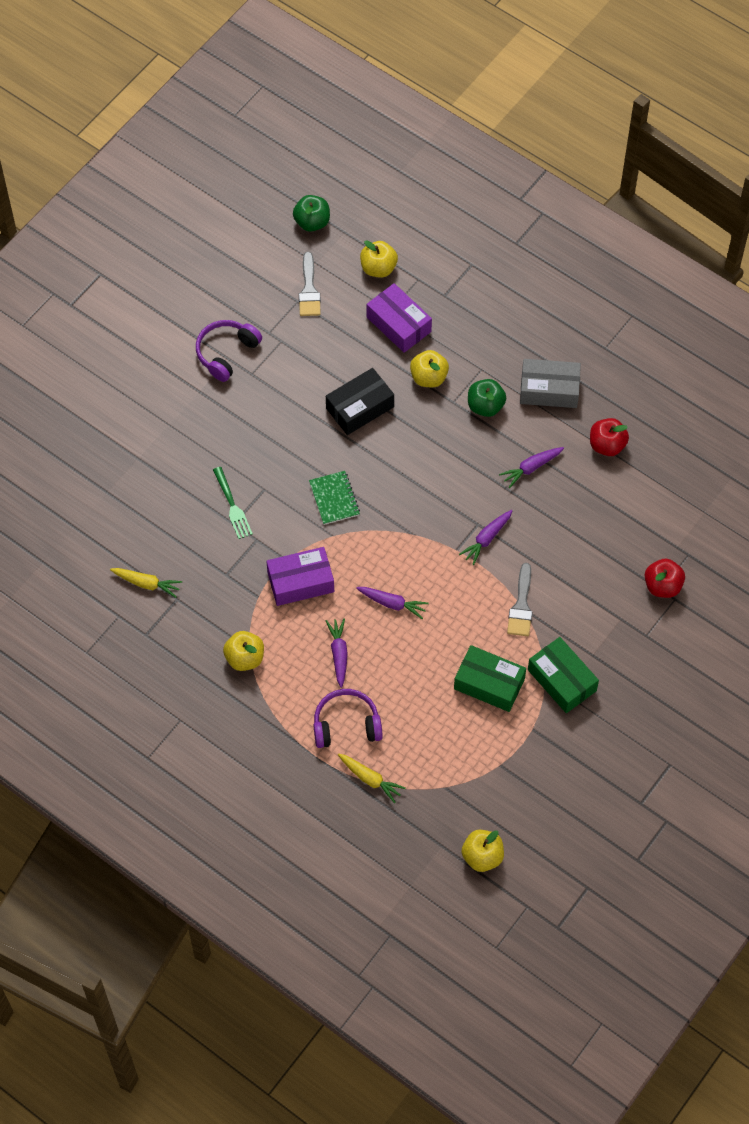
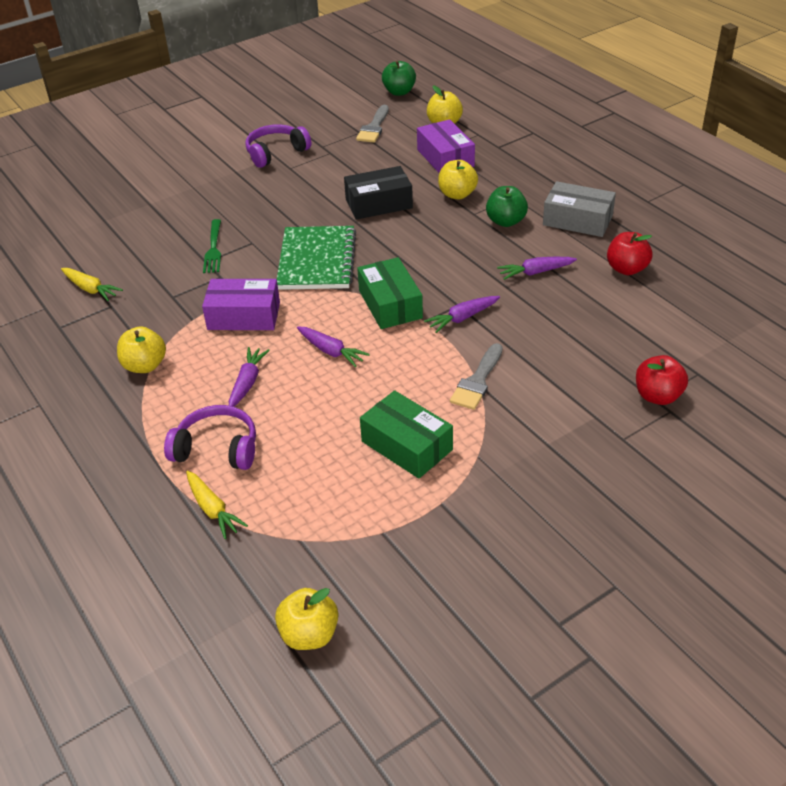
camera: 20 degrees right, 20 degrees down
(334, 498) = (316, 260): green notebook -> green notebook, size x1.74
(562, 680) = (499, 461): green box -> green box (390, 304)

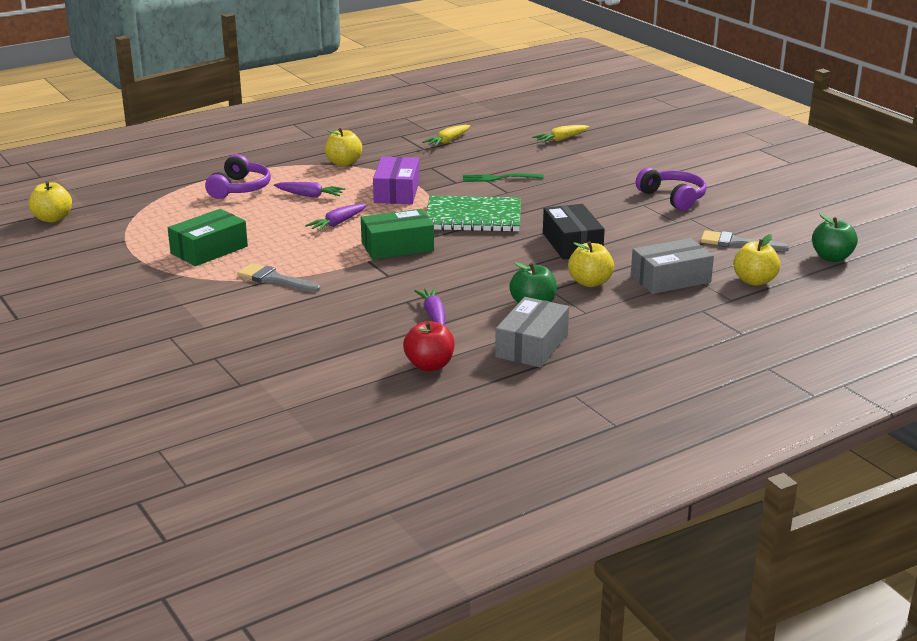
camera: 90 degrees right, 15 degrees down
(213, 509) = (179, 189): yellow carrot -> yellow carrot (561, 139)
(445, 158) = (670, 279): purple box -> grey box
(462, 318) = (367, 276): purple carrot -> none
(657, 396) = (217, 359): red apple -> none

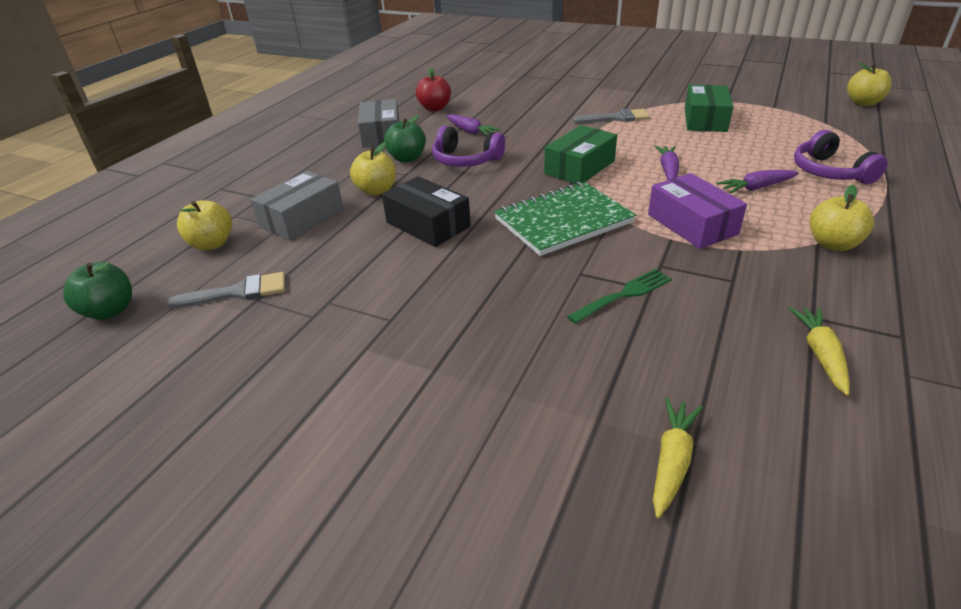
camera: 150 degrees right, 10 degrees up
(673, 198) = (354, 353): purple headphones -> purple headphones (465, 160)

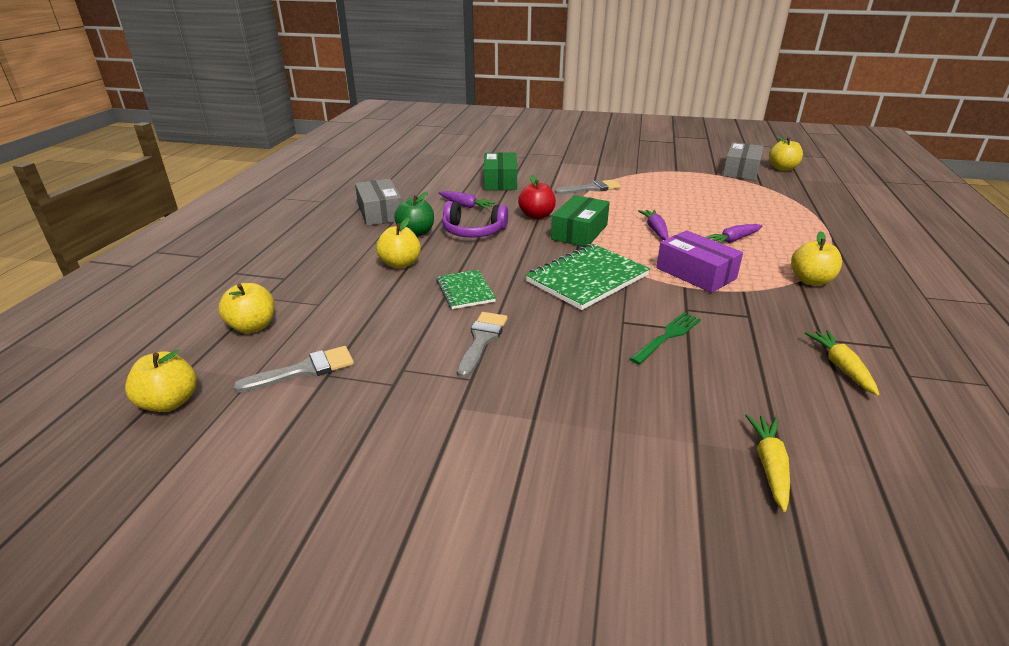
camera: 15 degrees left, 5 degrees down
(110, 311) = (170, 402): green apple -> yellow apple
(302, 218) = (337, 294): grey box -> grey box (740, 171)
(420, 279) = (482, 340): none -> grey brush
(428, 224) = (465, 291): black box -> green notebook
(435, 108) = (421, 186): red apple -> red apple (536, 216)
(705, 120) = (666, 187): green box -> green box (500, 181)
(829, 172) = (782, 224): purple headphones -> none

